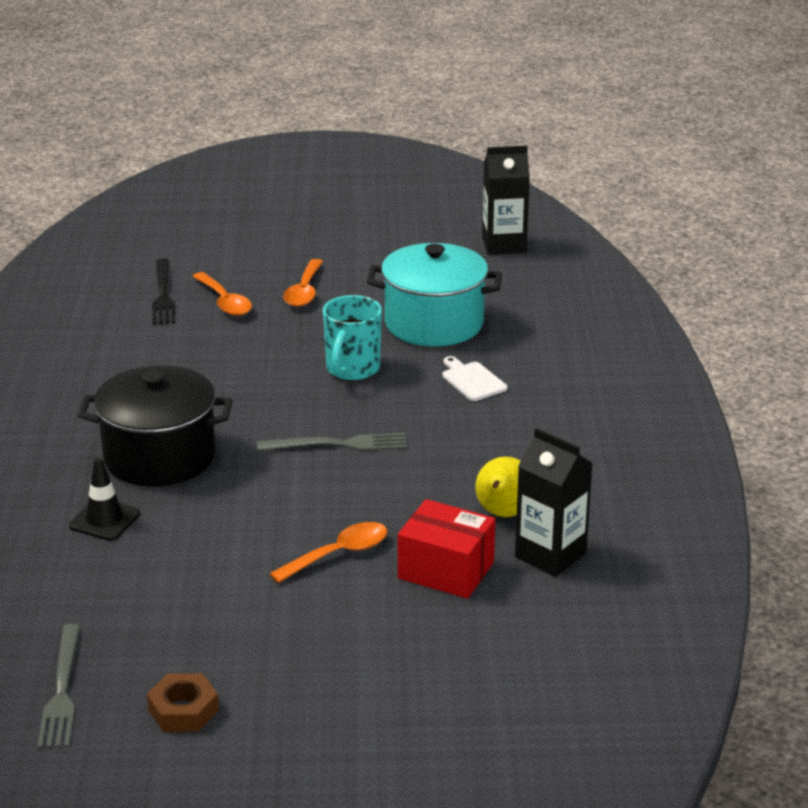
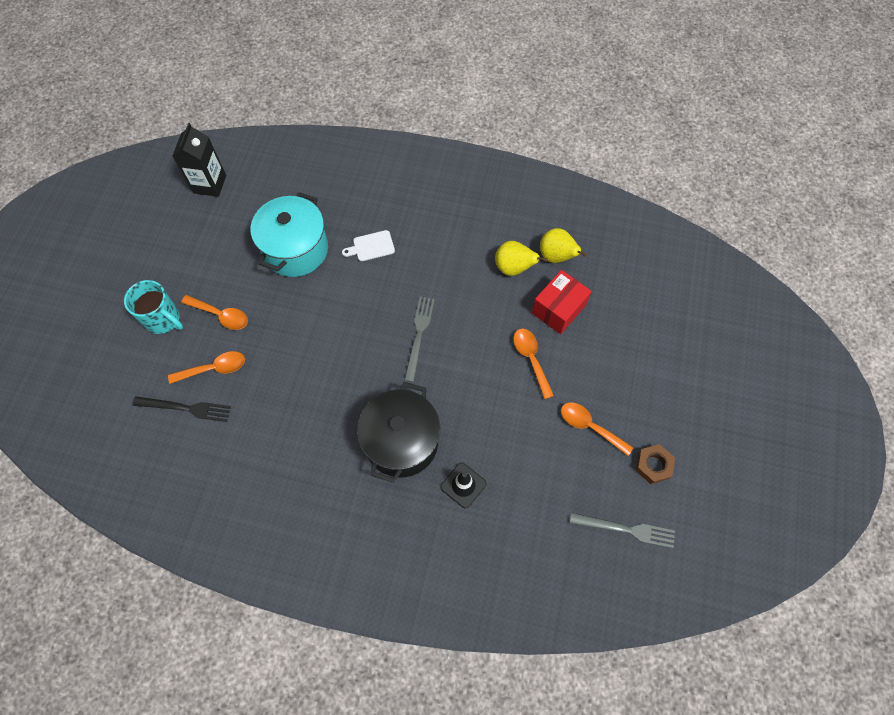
camera: 75 degrees left, 35 degrees up
(236, 630) = (589, 426): none -> orange spoon
(352, 370) = (335, 309): turquoise mug -> turquoise mug (163, 319)
(550, 555) = (556, 256): black carton -> yellow pear

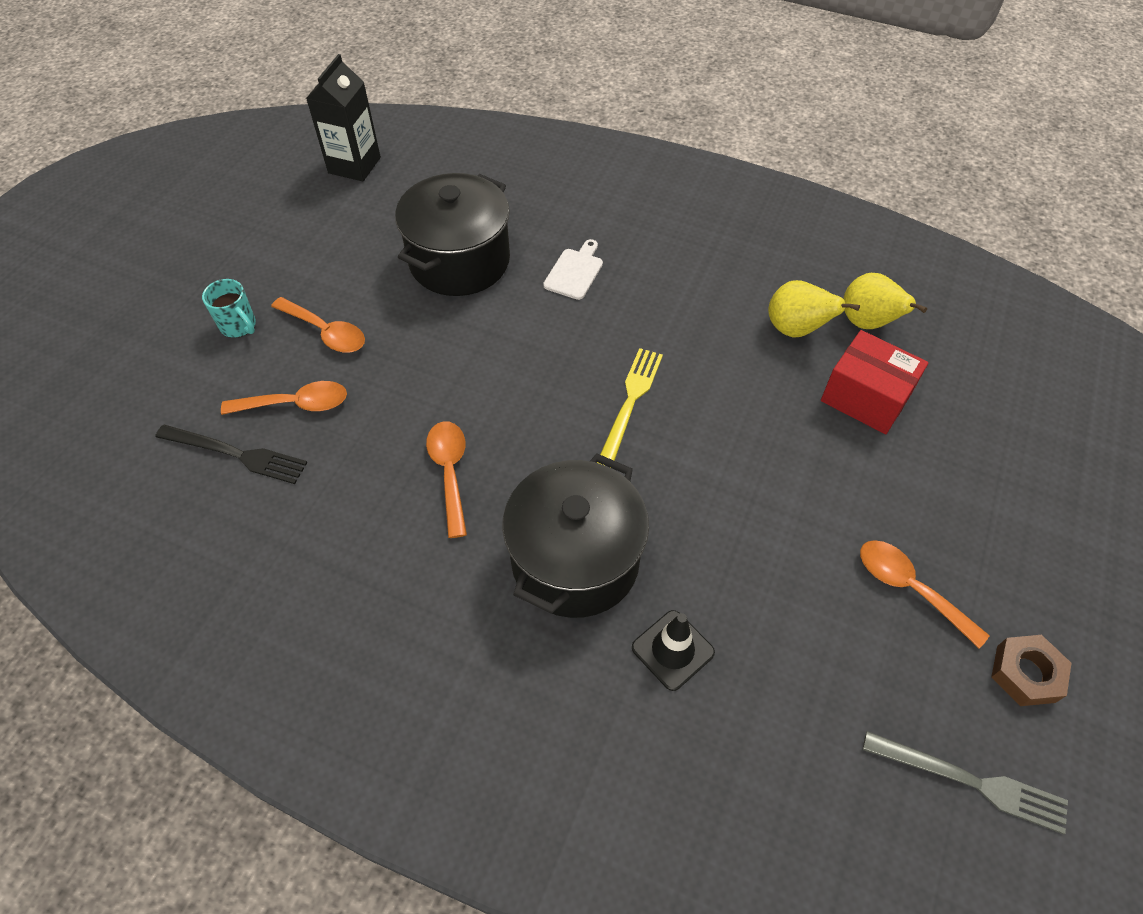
camera: 10 degrees right, 10 degrees down
(163, 319) = (239, 326): turquoise mug -> turquoise mug, size x0.65
(296, 249) = (459, 261): turquoise pot -> black pot
(371, 246) = (575, 272): white cutting board -> white cutting board turned 120 degrees clockwise
(419, 335) = (630, 403): grey fork -> yellow fork
(531, 359) = (813, 465): orange spoon -> orange spoon (449, 472)
(558, 309) = (865, 397): red box -> red box turned 75 degrees clockwise

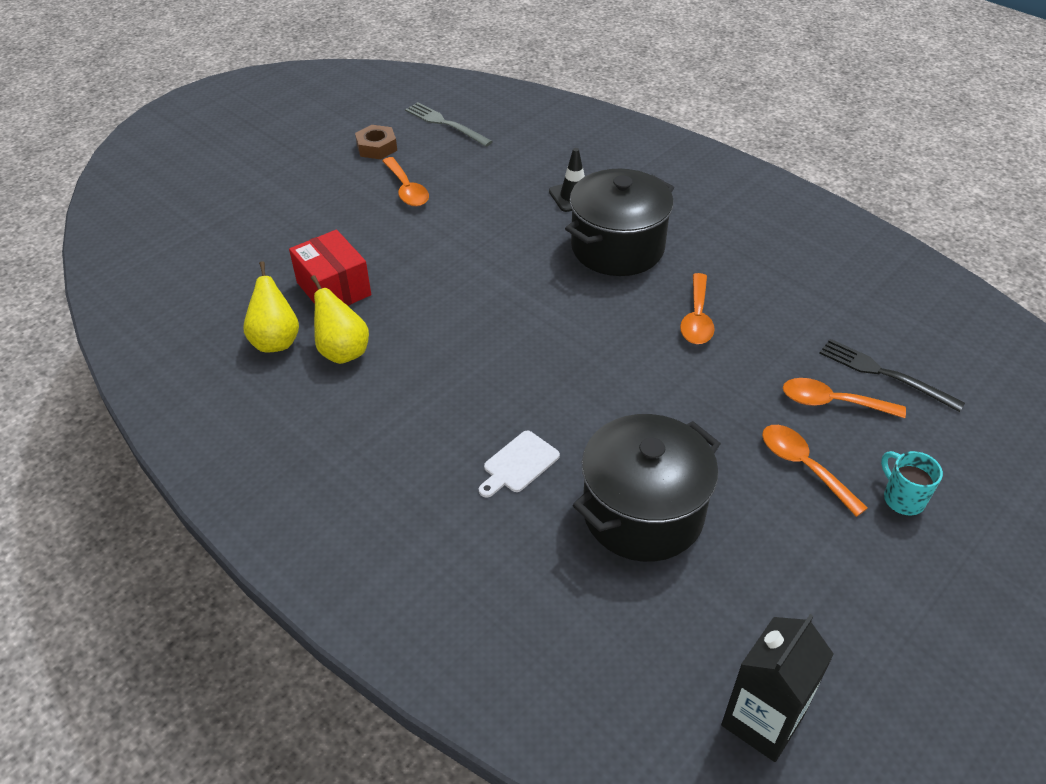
camera: 160 degrees left, 10 degrees down
(630, 403) = (527, 331): yellow fork -> none

